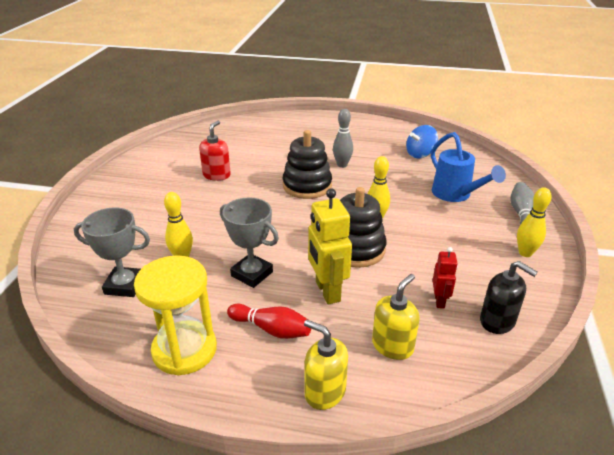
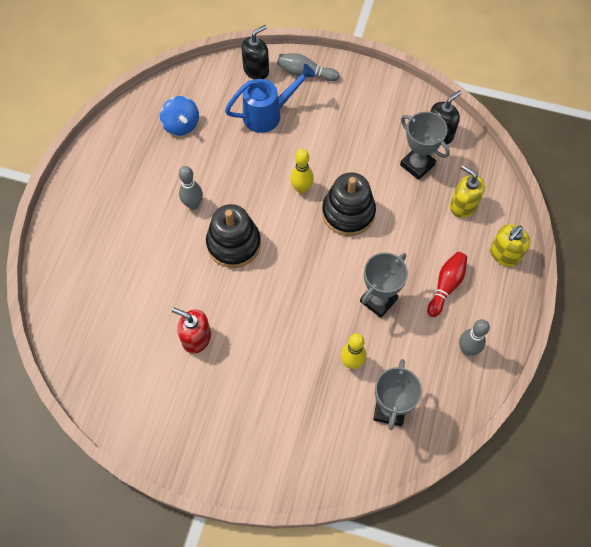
camera: 85 degrees left, 30 degrees up
(184, 350) = (467, 349): yellow hourglass -> grey bowling pin
(327, 291) = (403, 242): yellow robot -> none
(439, 301) = (417, 165): red robot -> grey trophy
(504, 185) = (256, 70): none -> black soap dispenser
(525, 253) = (361, 90): yellow bowling pin -> none

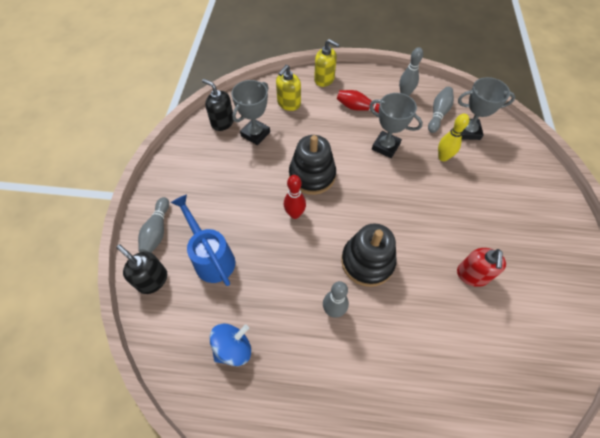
camera: 100 degrees left, 5 degrees down
(301, 189) = (295, 214): yellow bowling pin -> red bowling pin
(425, 382) = (438, 114): none -> grey bowling pin

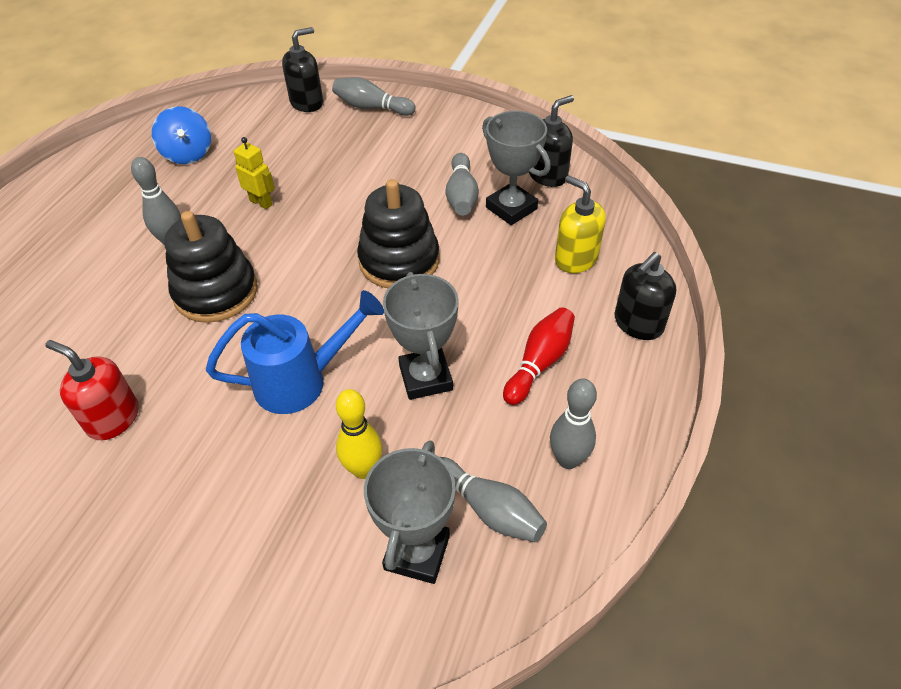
camera: 105 degrees right, 10 degrees down
(211, 257) = (310, 147): blue watering can -> blue watering can (301, 381)
(249, 158) = (461, 195): none -> grey bowling pin
(280, 267) = (261, 202): none -> yellow robot
(295, 214) = (336, 229): red bowling pin -> none
(324, 79) = (638, 324): yellow soap dispenser -> black soap dispenser
(385, 146) = (425, 378): grey trophy -> grey trophy turned 60 degrees counterclockwise

